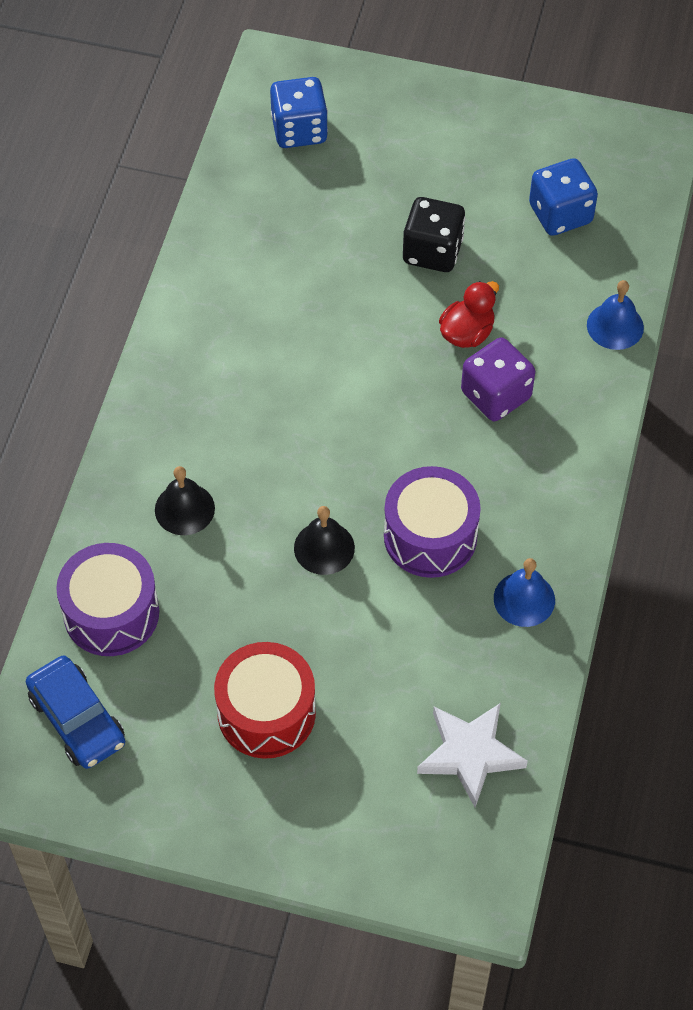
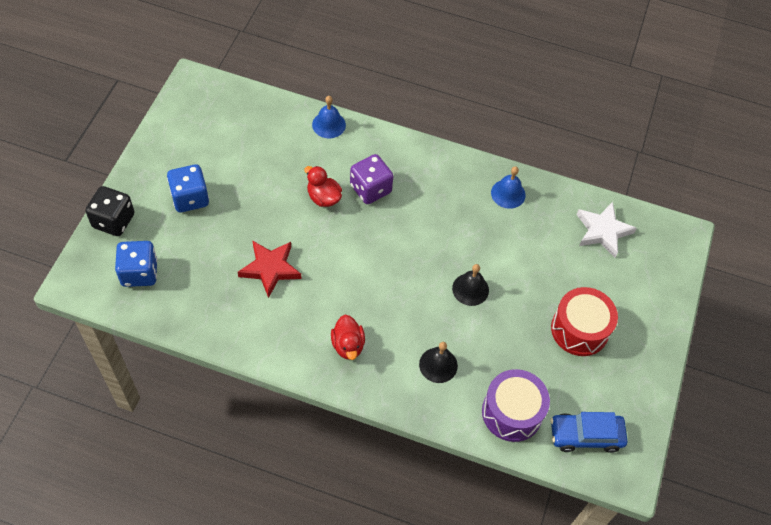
camera: 90 degrees left, 0 degrees up
(77, 719) = (586, 435): blue car -> blue car turned 150 degrees counterclockwise
(207, 389) = (348, 345): none -> red duck
(326, 280) = (270, 269): none -> red star
(430, 536) = (465, 234): purple drum -> none
(432, 251) = (258, 208): black dice -> black dice (113, 221)
(560, 214) = (241, 138): blue dice -> blue dice (190, 198)

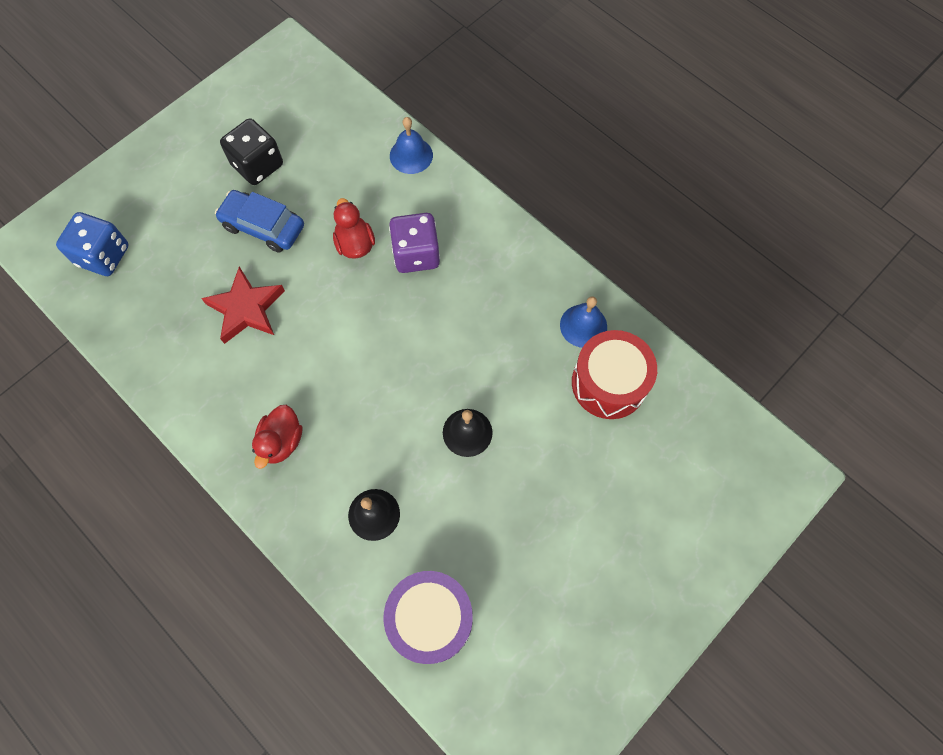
camera: 30 degrees right, 10 degrees up
(113, 221) = (111, 183): black dice -> black dice (257, 165)
(190, 198) = (206, 188): blue dice -> none
(579, 329) = (578, 546): red drum -> red drum (609, 383)
(586, 435) = (508, 695): blue car -> blue car (263, 227)
(603, 231) = (682, 425): white star -> none

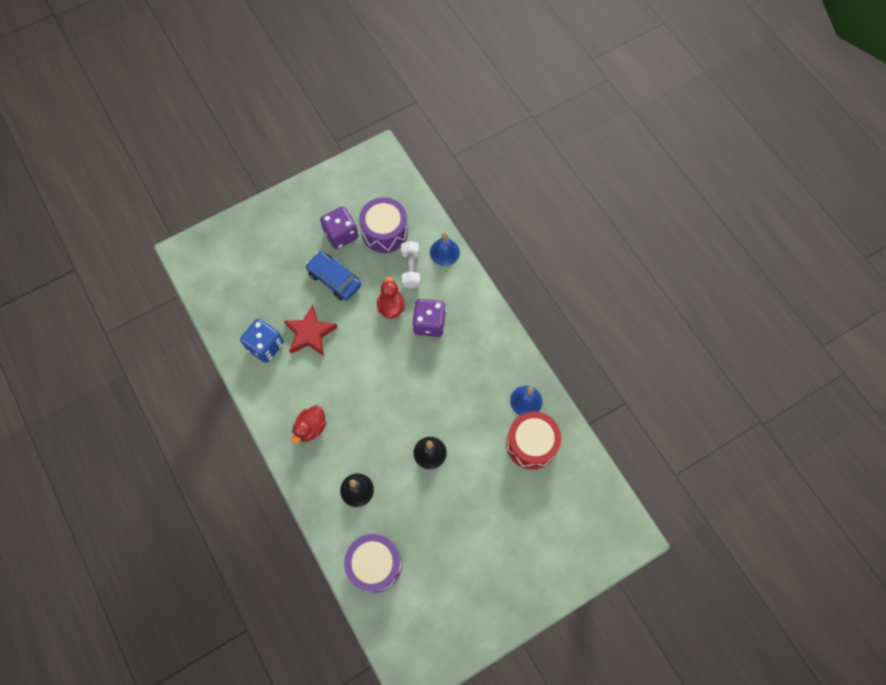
camera: 15 degrees right, 0 degrees up
(103, 256) = (228, 274): blue dice -> blue dice (265, 346)
(257, 165) = (341, 235): black dice -> purple dice
(319, 148) = (385, 232): none -> purple drum
(369, 188) = (410, 269): none -> white dumbbell

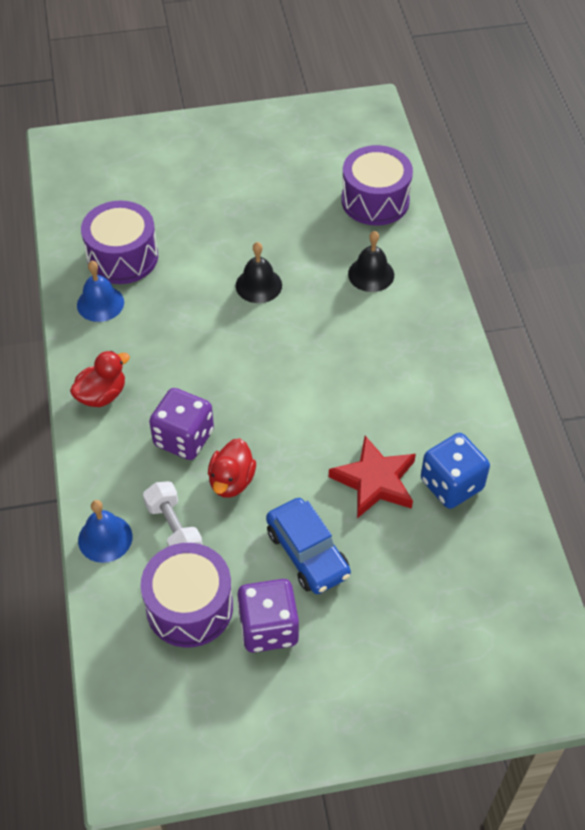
camera: 160 degrees left, 15 degrees down
(311, 427) = (411, 358): red duck -> red duck (102, 395)
(410, 269) = (174, 529): white dumbbell -> white dumbbell turned 45 degrees counterclockwise
(531, 444) = (122, 257): red drum -> purple drum

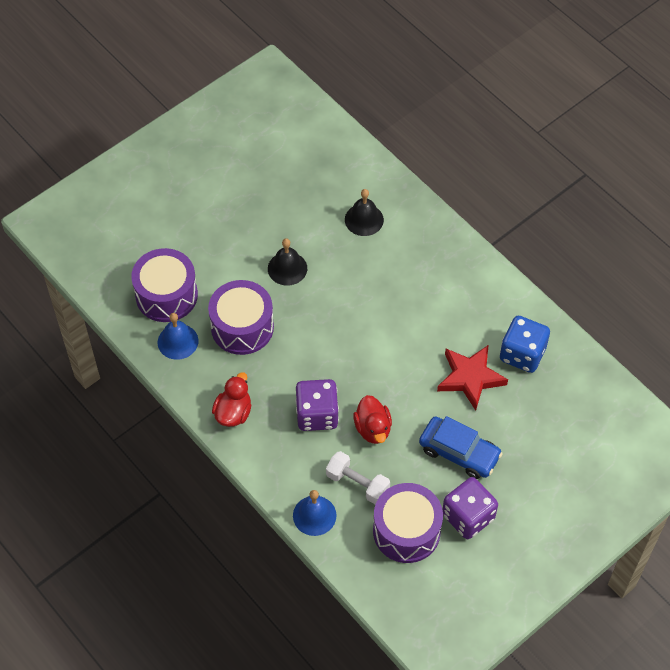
camera: 30 degrees left, 5 degrees up
(375, 200) = (326, 156): purple drum -> purple drum (242, 327)

